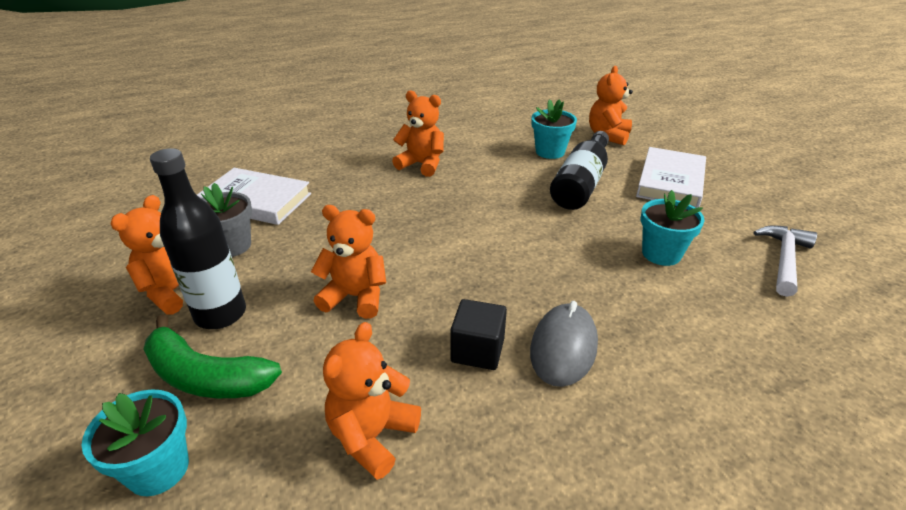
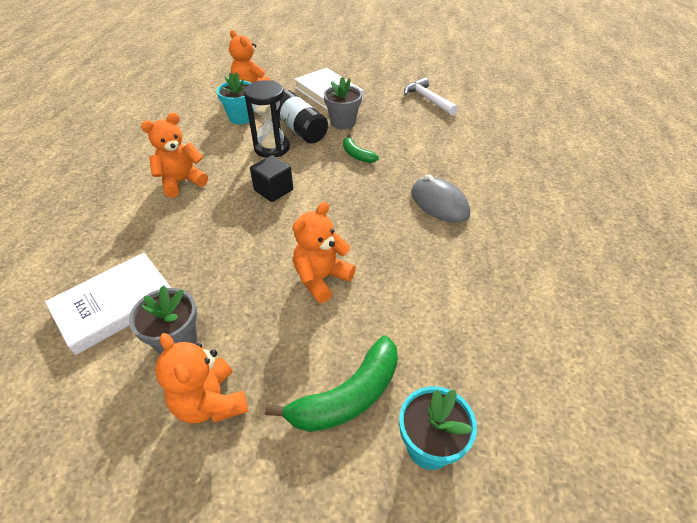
camera: 60 degrees left, 10 degrees up
(220, 314) = (275, 371): black bottle -> none
(372, 436) = (460, 312): orange teddy bear -> none
(477, 350) = (418, 238): black cube -> black cube (273, 190)
(524, 187) = (272, 148): none -> black hourglass
(581, 245) = (357, 155): none -> green banana
(628, 212) = (343, 122): none -> grey flower pot
(661, 254) = (390, 132): turquoise flower pot -> none

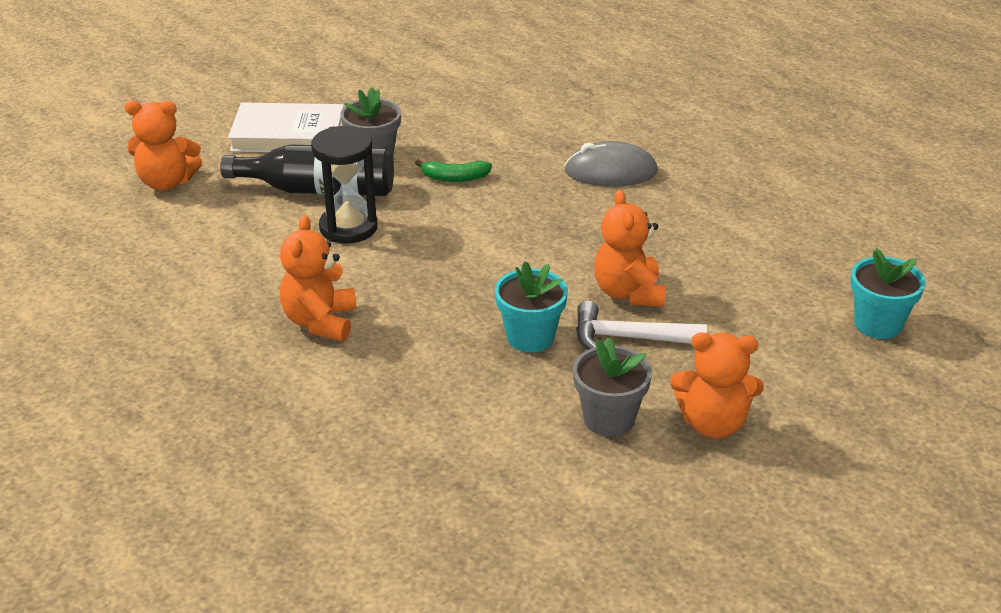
camera: 50 degrees left, 10 degrees down
(115, 305) = (499, 445): white book -> none
(241, 117) = (237, 221): turquoise flower pot -> turquoise flower pot (530, 337)
(273, 190) = (439, 261): black cube -> none
(348, 396) = (789, 342): green banana -> none
(428, 99) = (417, 80): white hammer -> white hammer (629, 338)

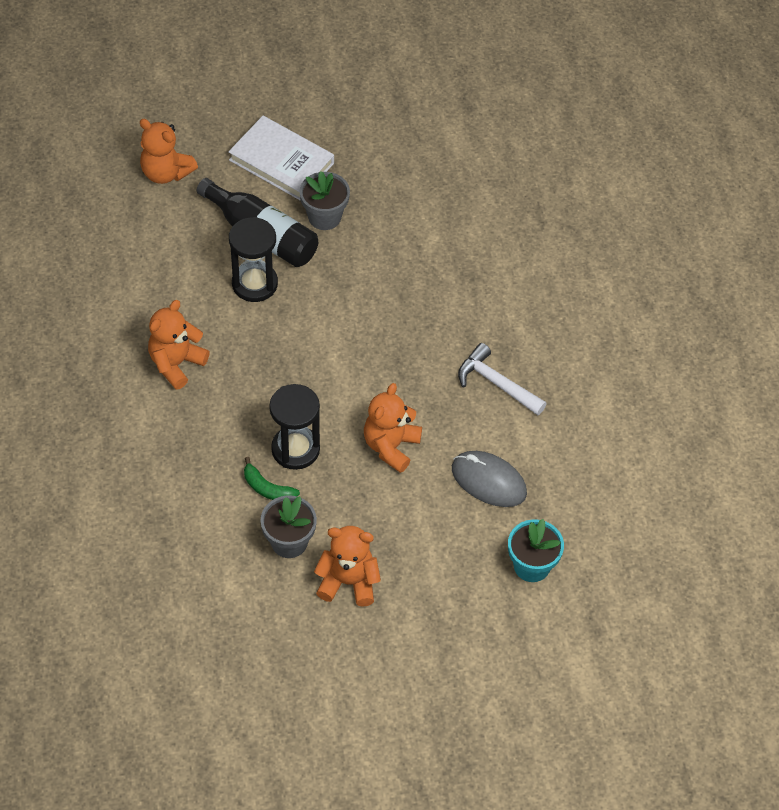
camera: 30 degrees right, 20 degrees up
(455, 178) = (364, 270): green banana -> green banana (267, 488)
(530, 337) = (295, 449): turquoise flower pot -> black hourglass
(610, 171) = (480, 323): grey mouse -> grey mouse (488, 481)
(629, 338) = (357, 485): white hammer -> white hammer (496, 383)
(712, 423) = (348, 582): orange teddy bear -> orange teddy bear turned 150 degrees clockwise

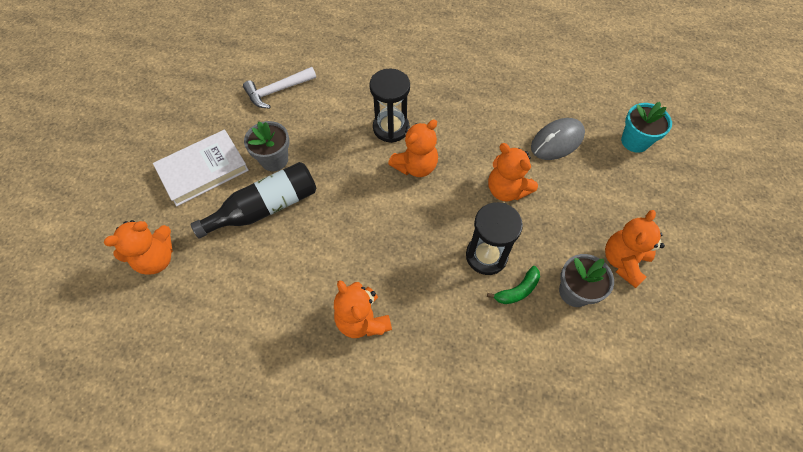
camera: 65 degrees left, 5 degrees up
(254, 284) = (311, 230): black hourglass -> black hourglass (391, 128)
(380, 349) = (415, 166): none -> orange teddy bear
(496, 383) = (476, 108): white hammer -> white hammer (277, 91)

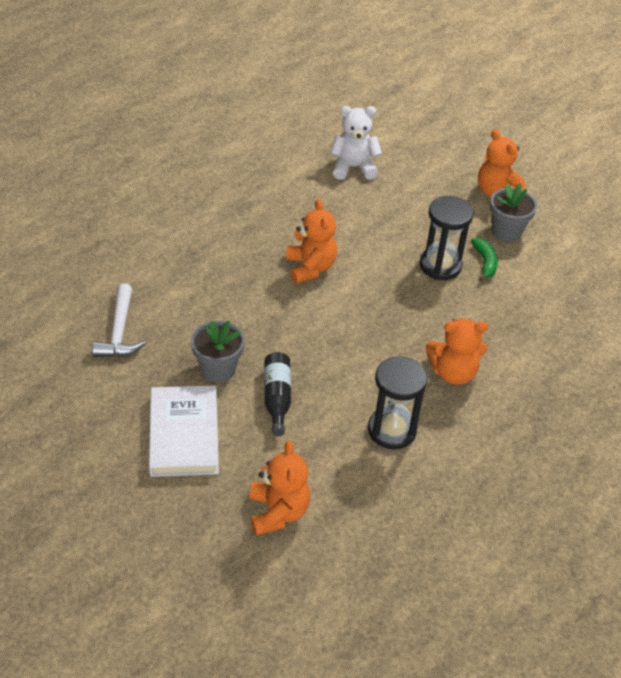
camera: 65 degrees left, 15 degrees down
(265, 208) = (277, 398): black bottle -> black bottle, size x0.64
(391, 128) = (249, 265): black hourglass -> black hourglass (391, 430)
(506, 190) = (381, 222): orange teddy bear -> none
(557, 141) = (353, 167): grey mouse -> white teddy bear
(635, 141) = (388, 125): turquoise flower pot -> none

